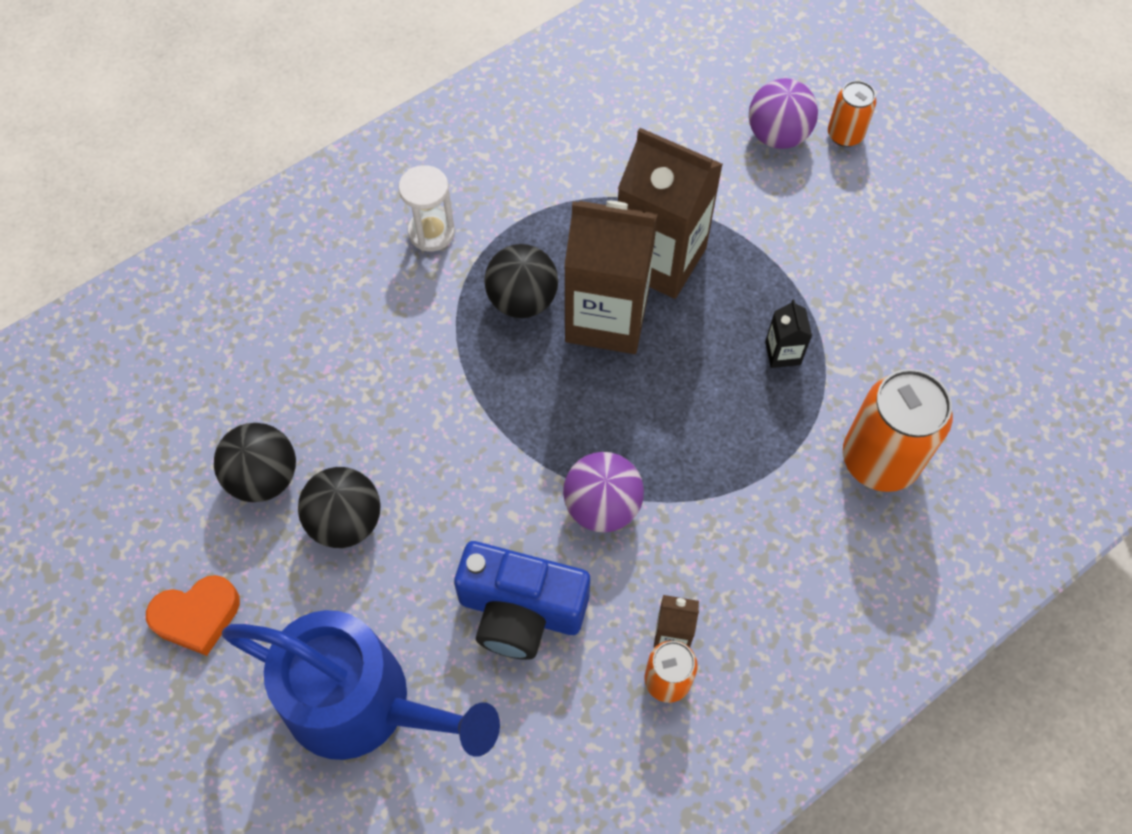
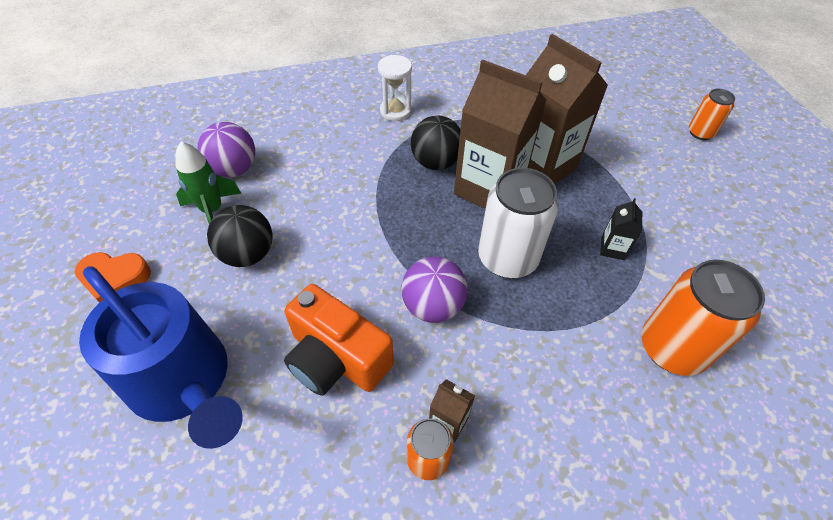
camera: 20 degrees right, 10 degrees down
(264, 477) = (212, 210): black ball -> green rocket
(521, 610) = (336, 358): blue camera -> orange camera
(665, 411) = (507, 258): none -> white can
(777, 136) = (650, 121): purple ball -> purple ball (234, 169)

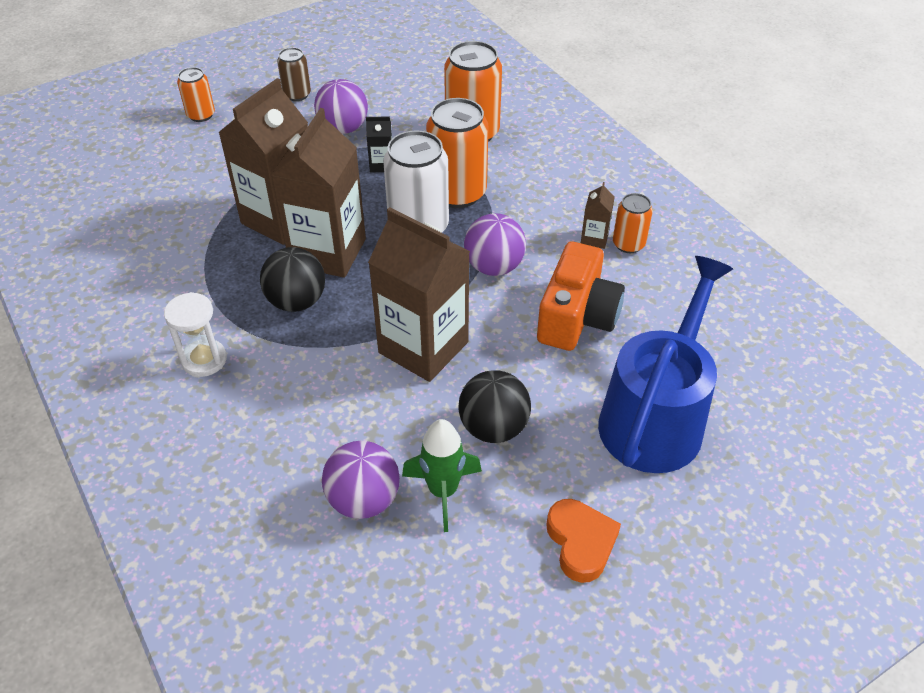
camera: 105 degrees left, 5 degrees down
(353, 229) = (423, 347): none -> brown carton
(556, 304) = (457, 193): none -> orange can
(680, 229) = (343, 128): none -> purple ball
(742, 202) = (297, 95): none -> brown can

